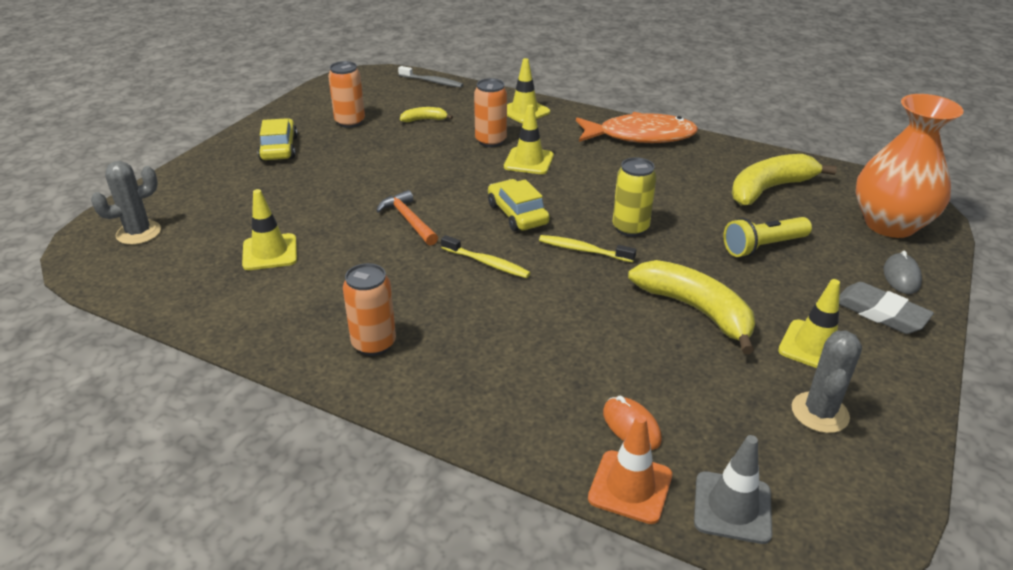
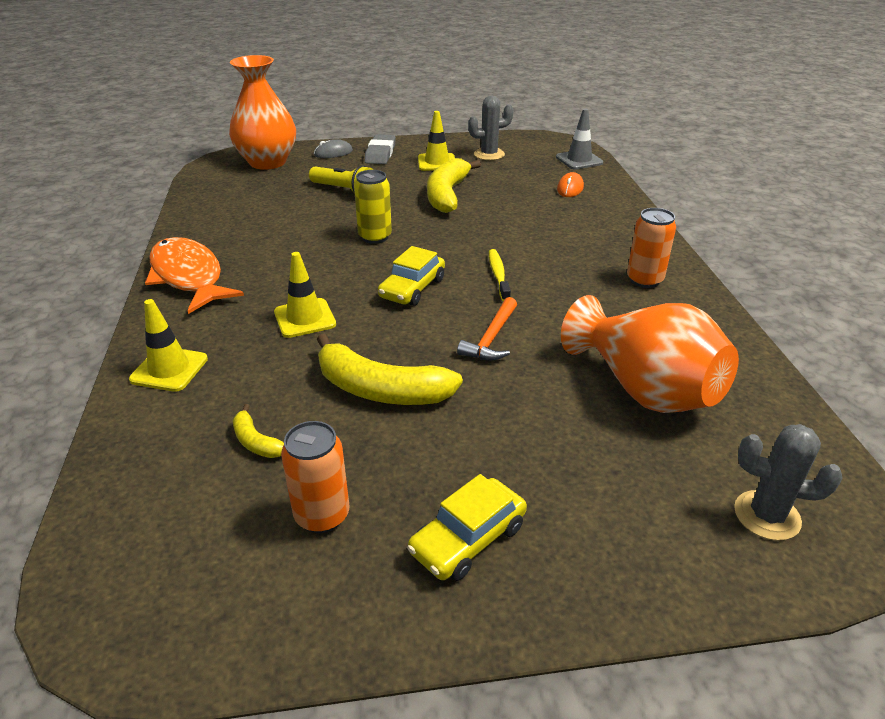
camera: 125 degrees left, 0 degrees up
(270, 252) = (644, 389): yellow traffic cone -> orange vase
(432, 82) = (100, 508): grey toothbrush -> none
(490, 141) = (277, 360): orange can -> none
(583, 250) = (429, 245): yellow toothbrush -> none
(630, 487) = (606, 180): orange traffic cone -> none
(769, 189) = (251, 203): yellow banana -> yellow banana (380, 389)

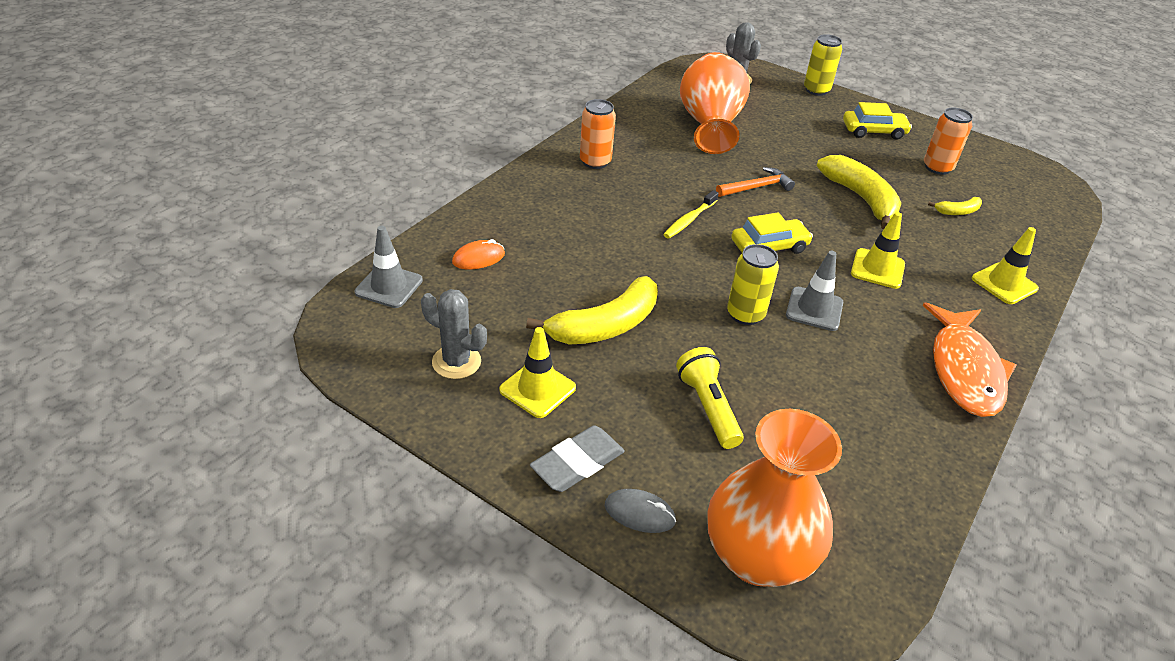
camera: 140 degrees left, 5 degrees up
(256, 442) = (957, 211): yellow banana -> yellow banana turned 75 degrees clockwise
(331, 262) = (814, 309): none -> grey traffic cone
(651, 592) = (816, 90): none -> yellow can

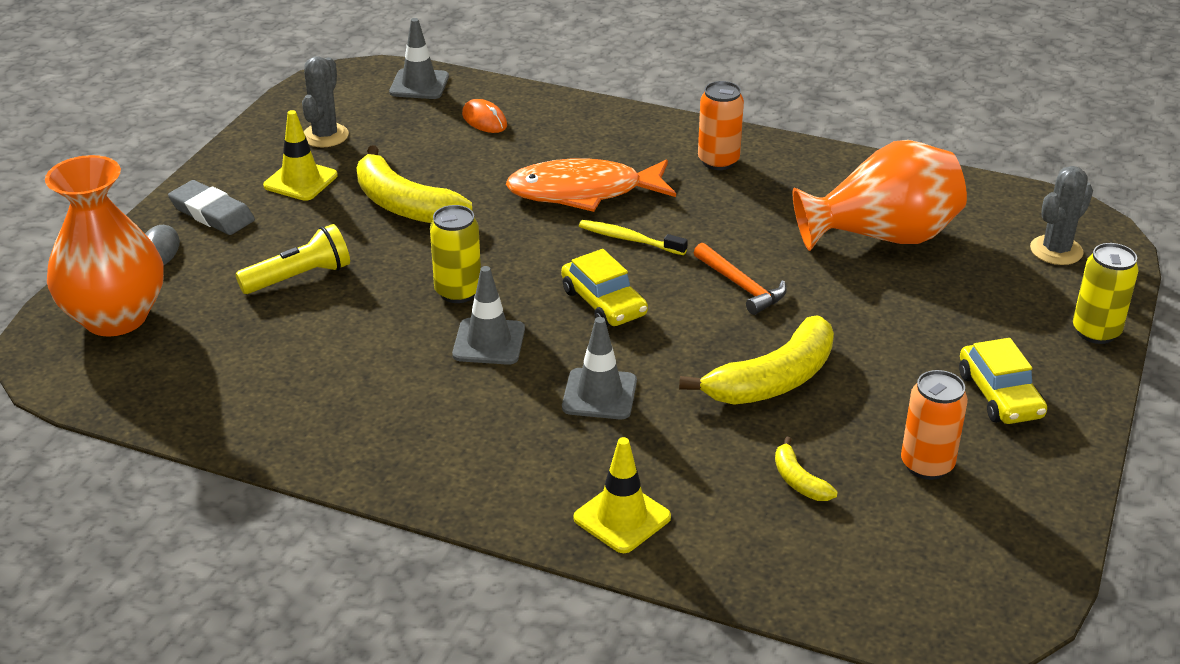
camera: 80 degrees right, 5 degrees down
(877, 269) = (599, 394): yellow traffic cone -> grey traffic cone
(964, 370) = (413, 464): orange fish -> orange fish (583, 192)

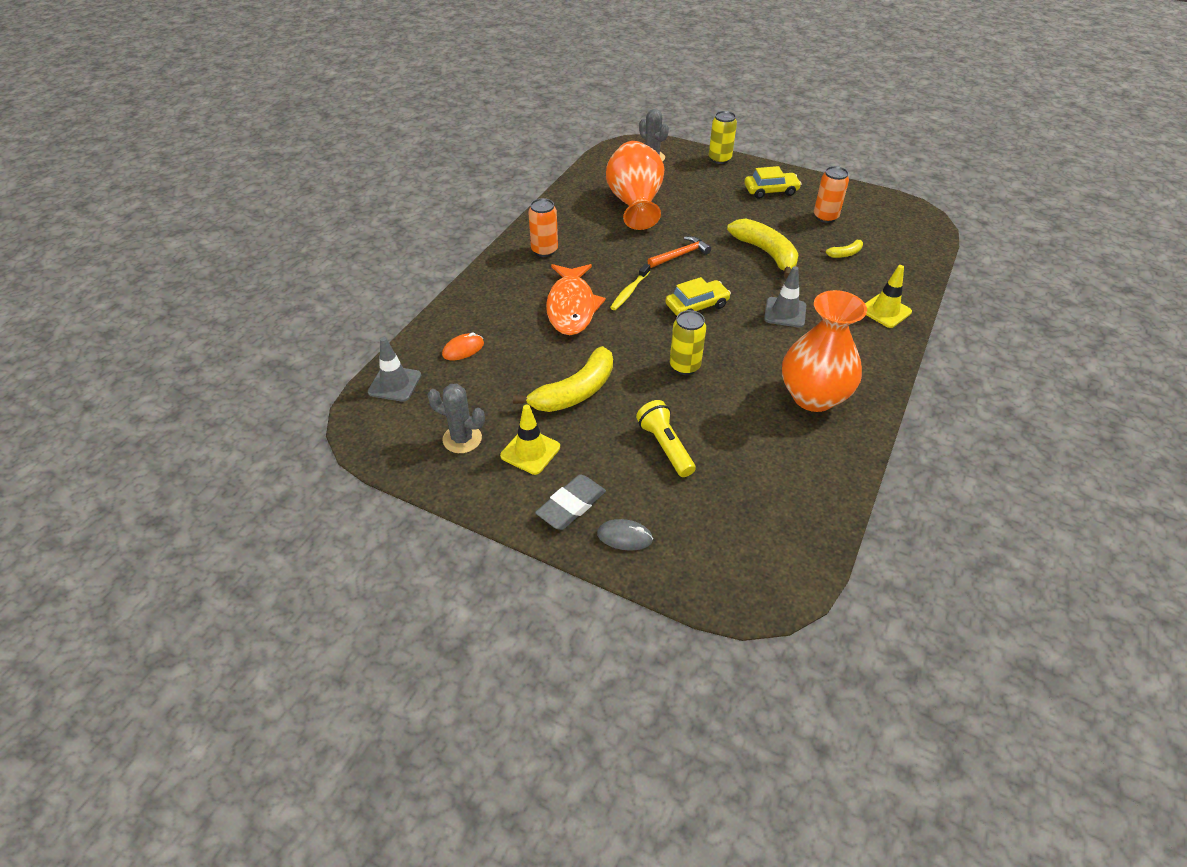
camera: 85 degrees left, 10 degrees up
(115, 317) = (717, 555): orange vase -> orange vase (813, 396)
(489, 342) = (738, 354): grey traffic cone -> none

